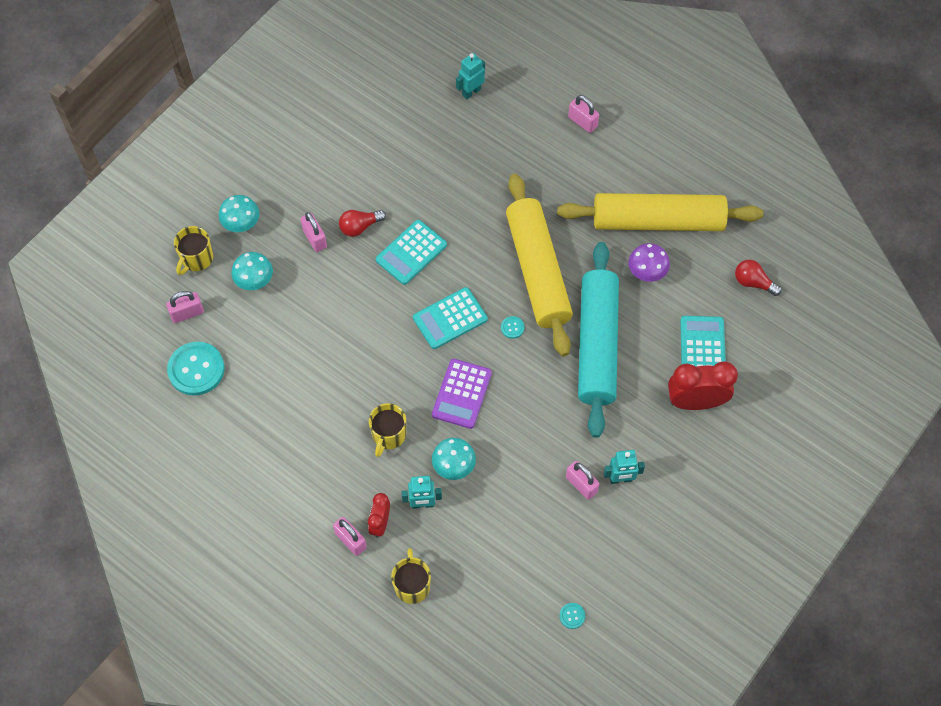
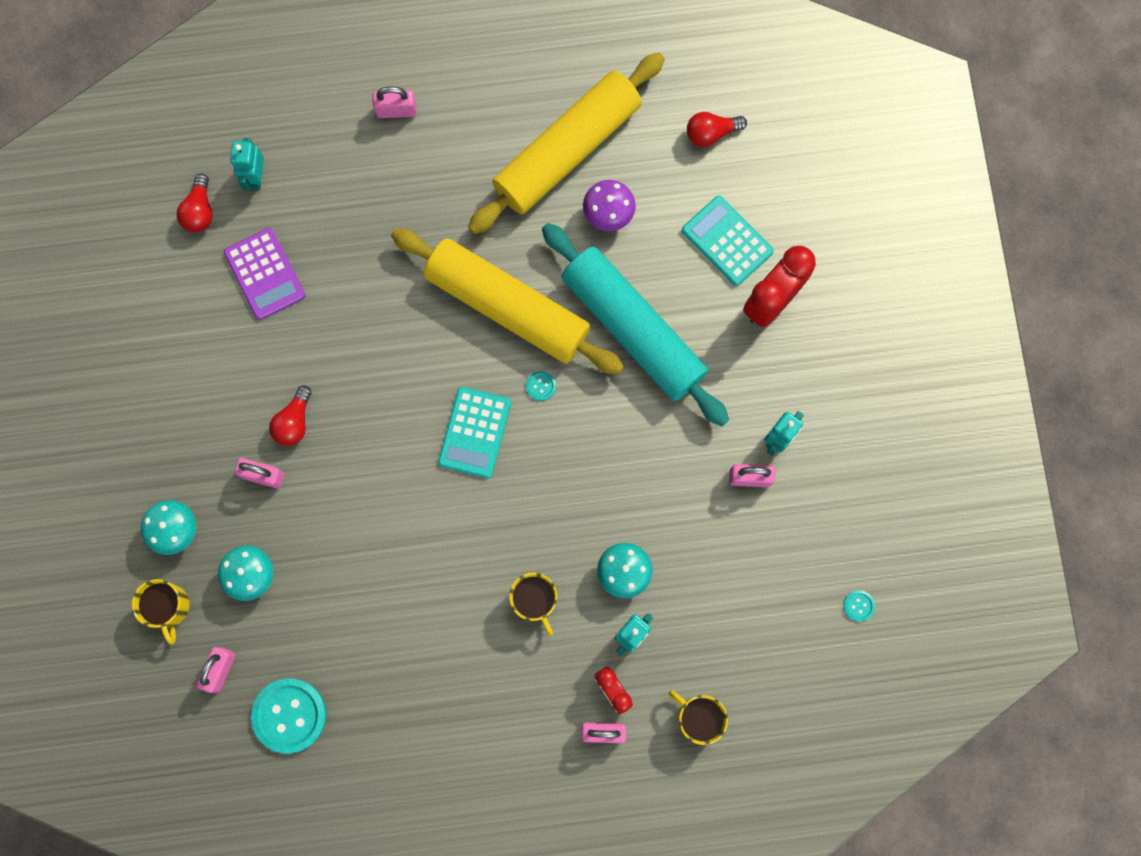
camera: 45 degrees left, 15 degrees up
(411, 252) = (370, 401): turquoise calculator -> none
(424, 83) = (200, 211): none -> red light bulb
(462, 394) = (560, 495): purple calculator -> purple calculator (265, 274)

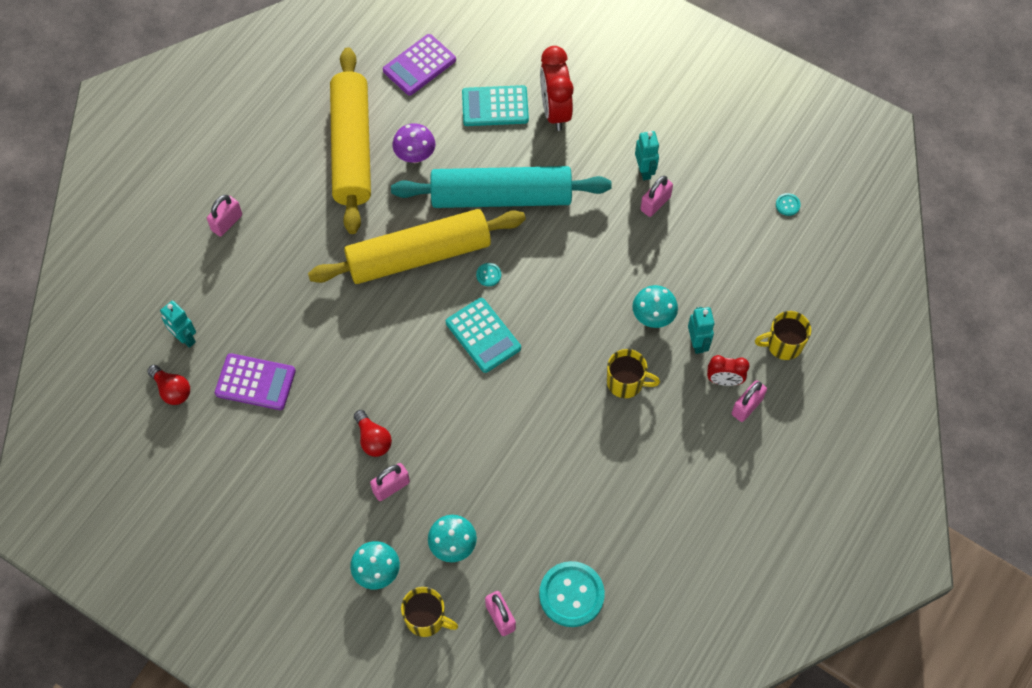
camera: 50 degrees left, 15 degrees down
(711, 133) = (419, 65): red light bulb -> purple calculator

